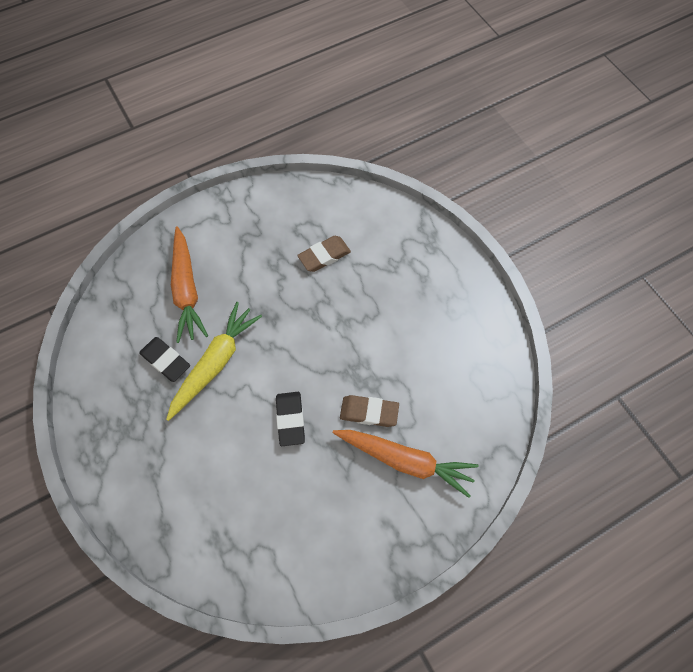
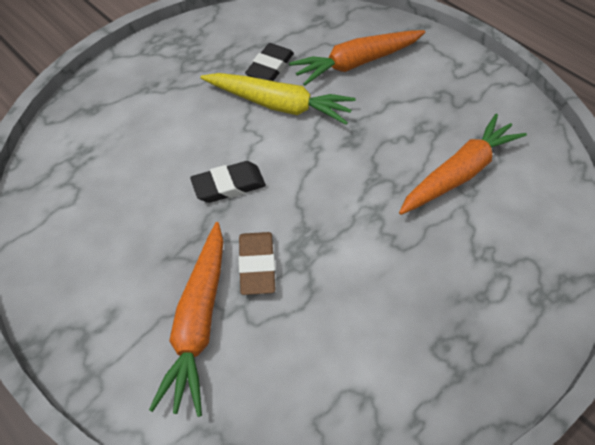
camera: 75 degrees right, 10 degrees down
(324, 256) = (459, 173): brown eraser -> orange carrot

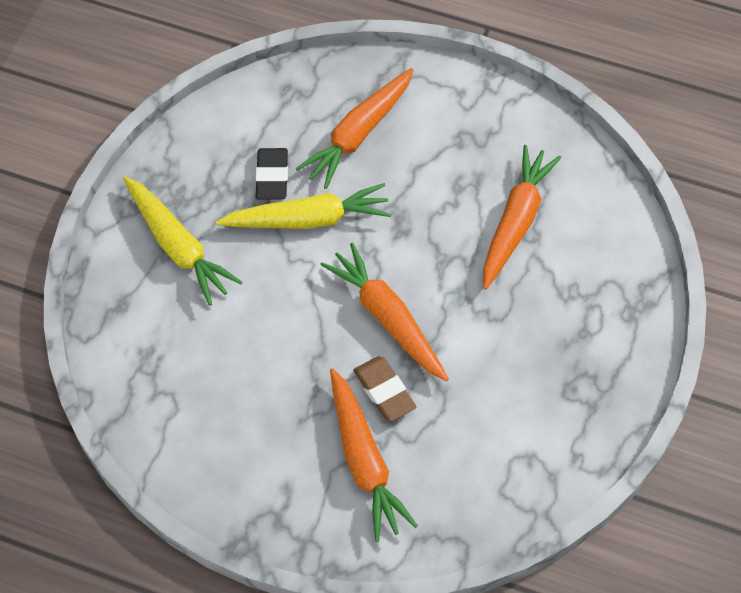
camera: 25 degrees left, 5 degrees up
(165, 86) = (178, 246): none -> yellow carrot
(229, 185) = (312, 327): black eraser -> none
(298, 204) = (387, 318): none -> orange carrot

